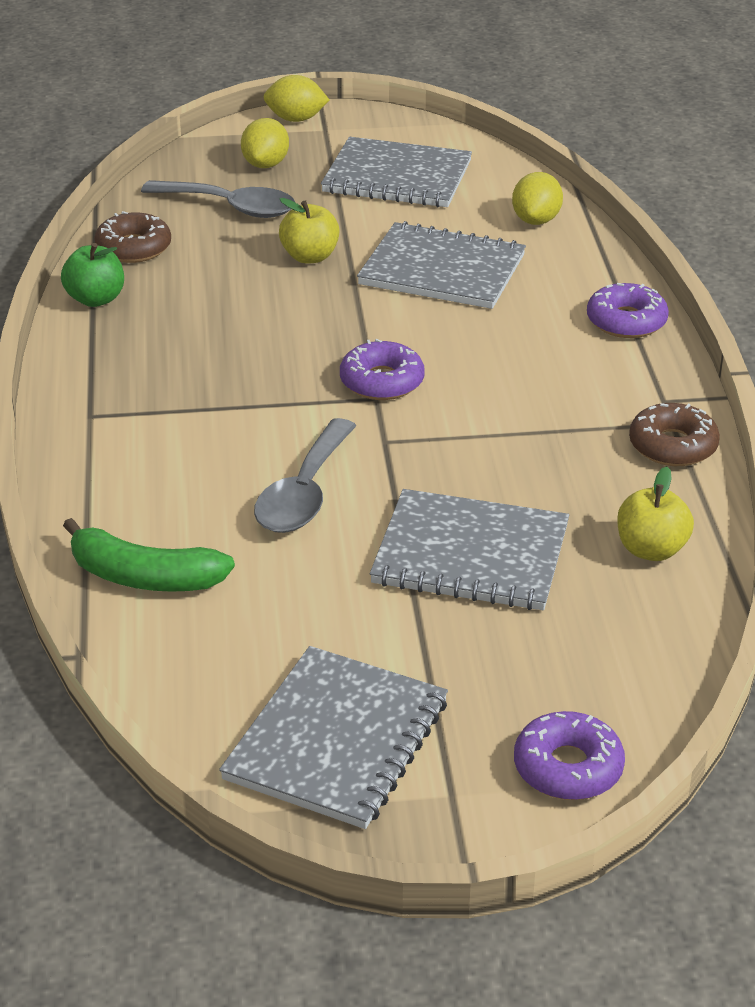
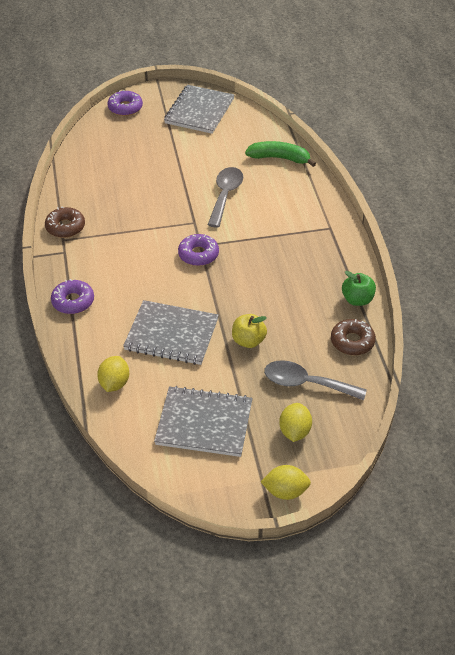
camera: 175 degrees right, 10 degrees up
(470, 555) = (156, 173): grey notebook -> none
(651, 550) = (84, 179): yellow apple -> none

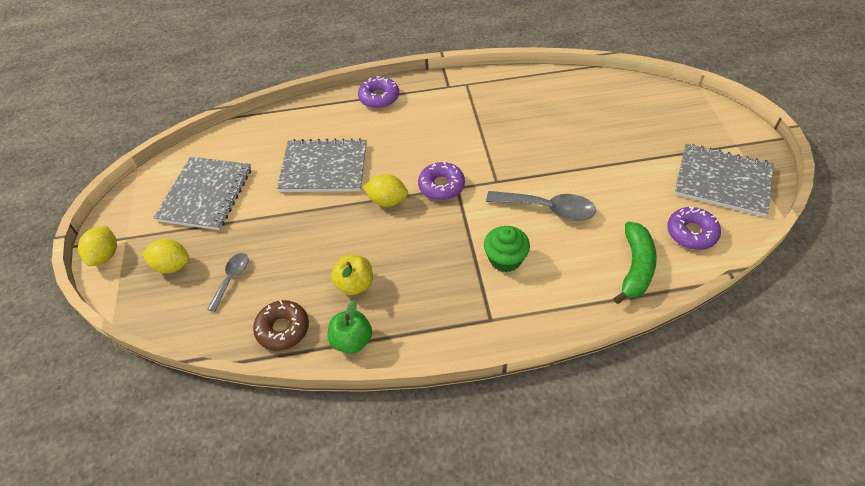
camera: 95 degrees right, 5 degrees up
(65, 227) = (485, 84): brown donut -> none
(114, 383) = (271, 131): yellow lemon -> yellow lemon (387, 201)
(125, 108) = (707, 113): purple donut -> purple donut (691, 233)
(171, 334) = (324, 168): grey notebook -> grey notebook turned 75 degrees clockwise
(248, 341) = (303, 229): yellow apple -> yellow apple (355, 284)
(275, 219) = (505, 259): none -> green cupcake
(306, 383) = (231, 279): grey spoon -> grey spoon, size x0.60

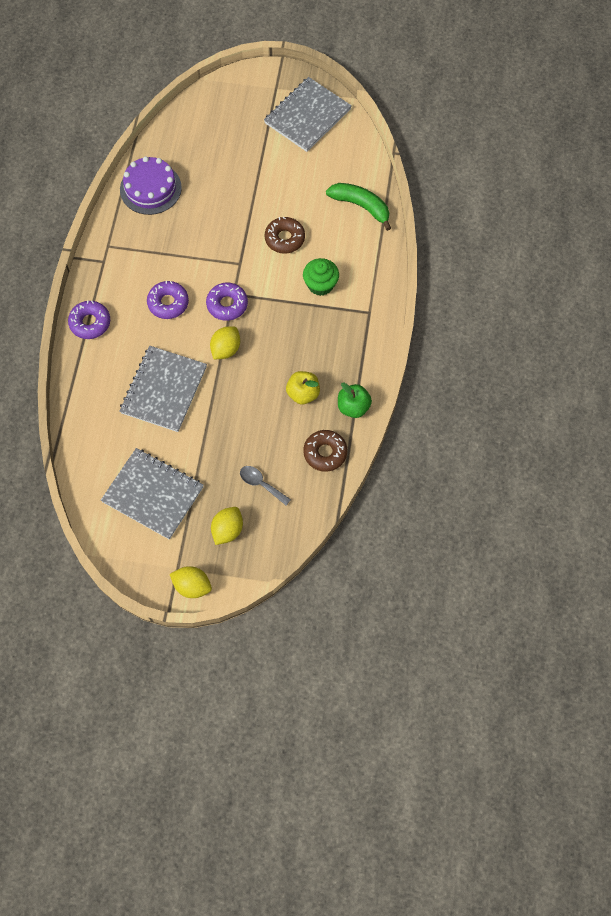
camera: 75 degrees left, 15 degrees up
(546, 92) = (150, 188): none -> purple cake
(548, 209) = (284, 238): grey spoon -> brown donut
(691, 233) = (345, 159): purple donut -> purple donut (168, 303)

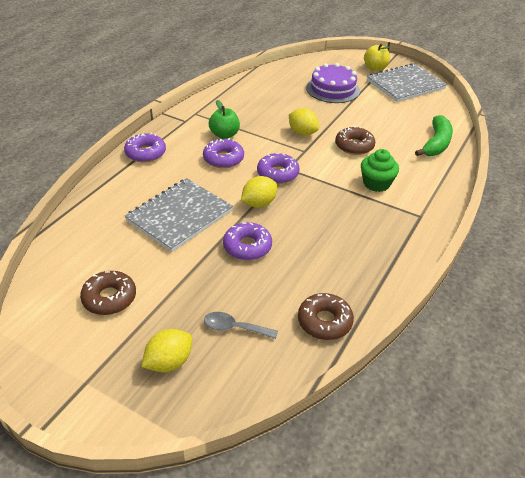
camera: 20 degrees right, 25 degrees down
(150, 188) = (252, 92): purple cake -> purple cake (333, 89)
(153, 494) = (109, 298): grey notebook -> brown donut
(192, 586) = (88, 410): yellow lemon -> yellow lemon (302, 133)
(237, 402) = (247, 246): none -> purple donut
(261, 484) = (234, 328): grey spoon -> grey spoon turned 45 degrees counterclockwise
(303, 394) = (322, 260): yellow apple -> yellow apple (375, 68)
(353, 407) = (375, 289): green apple -> green apple (224, 135)
(361, 206) = (436, 144): green banana -> green banana turned 60 degrees clockwise

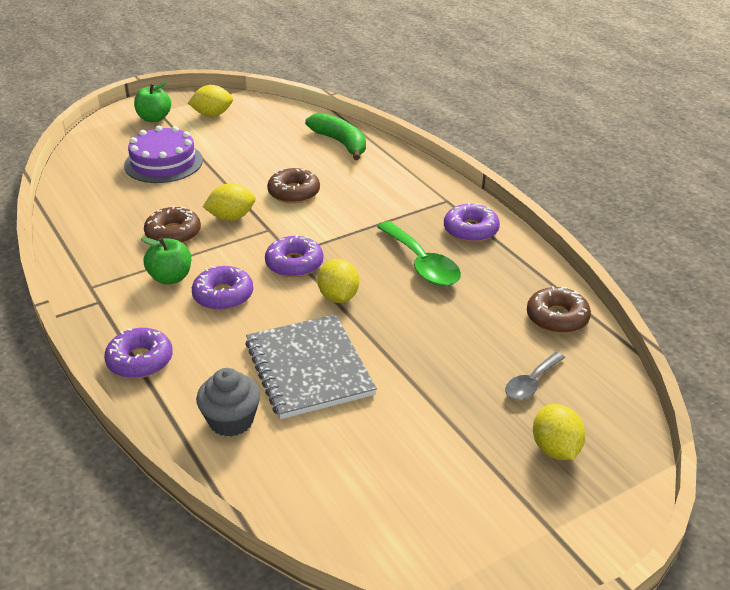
camera: 60 degrees left, 5 degrees down
(109, 298) = (421, 474): brown donut -> brown donut (173, 233)
(115, 203) = (231, 420): none -> grey cupcake
(247, 246) = (408, 331): purple donut -> purple donut (470, 230)
(328, 229) = (422, 264): none -> green spoon
(375, 68) = (154, 118): yellow apple -> green apple
(376, 183) = (373, 205): green cupcake -> none
(405, 85) = (212, 114): grey notebook -> yellow lemon

